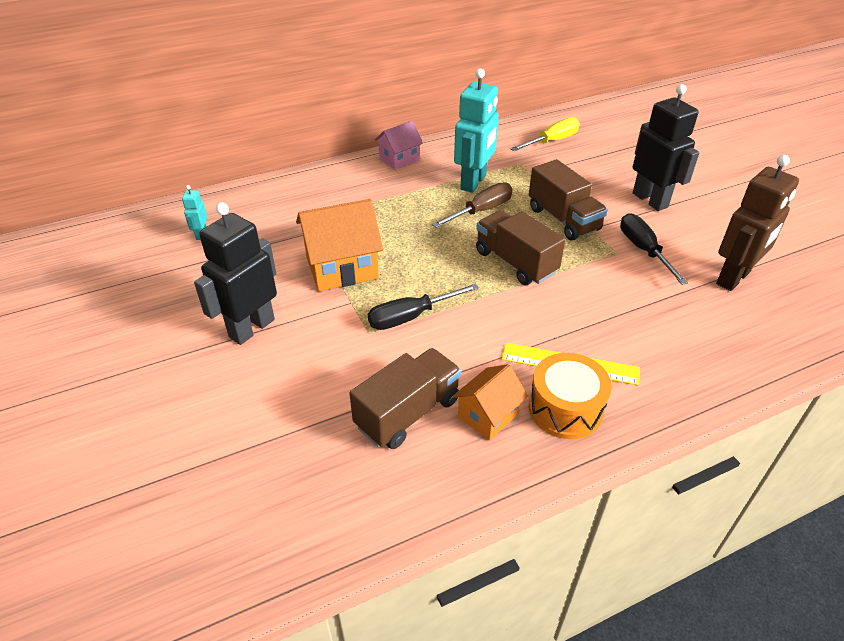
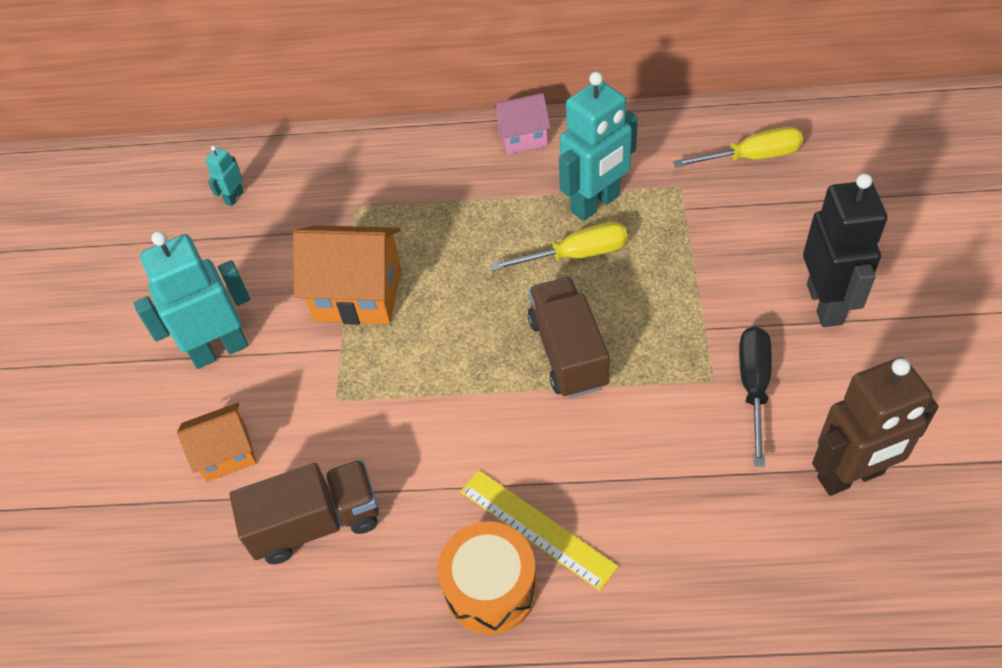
camera: 30 degrees right, 10 degrees up
(251, 328) = (219, 350): black robot -> turquoise robot
(410, 317) = (394, 393): black screwdriver -> none
(481, 210) = (577, 255): brown screwdriver -> yellow screwdriver
(488, 415) = (399, 561): orange house -> orange house (226, 453)
(563, 219) = (676, 301): brown truck -> none

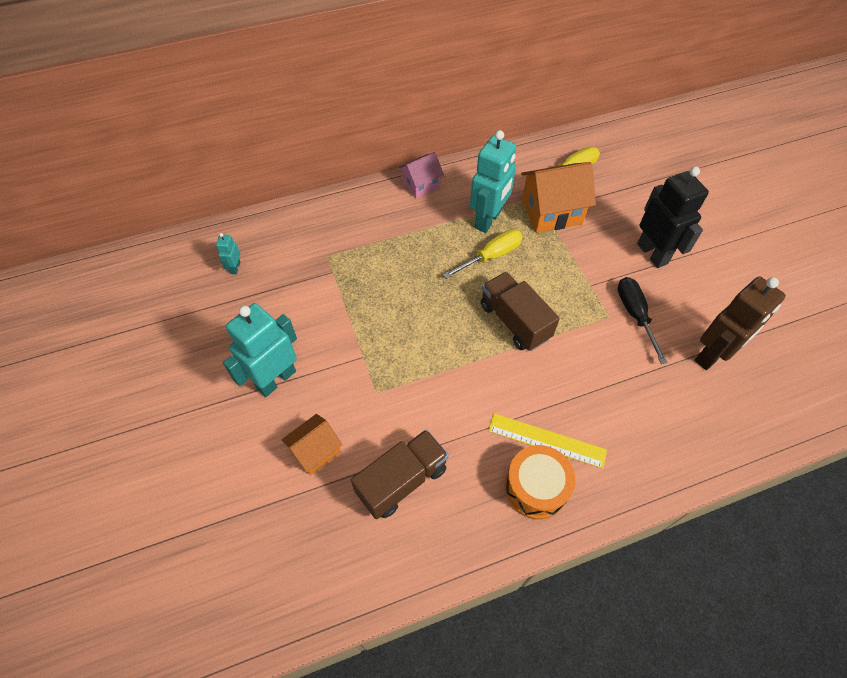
camera: 25 degrees left, 5 degrees up
(358, 294) = (358, 316): orange house -> orange house (551, 212)

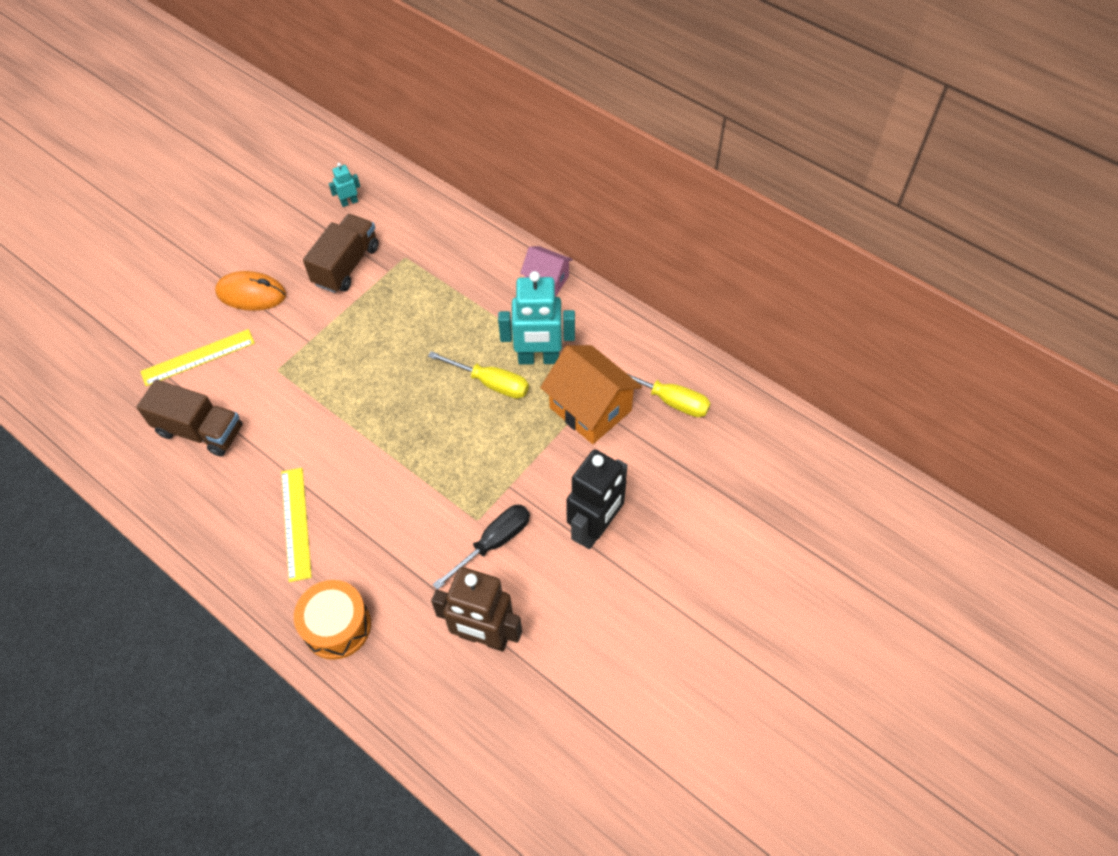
camera: 60 degrees right, 0 degrees up
(276, 379) = (251, 294): turquoise robot -> orange mouse
(315, 451) = (198, 357): orange house -> yellow ruler
(514, 321) = (419, 439): brown truck -> brown truck (346, 265)
(535, 487) = (242, 534): orange drum -> orange drum (337, 626)

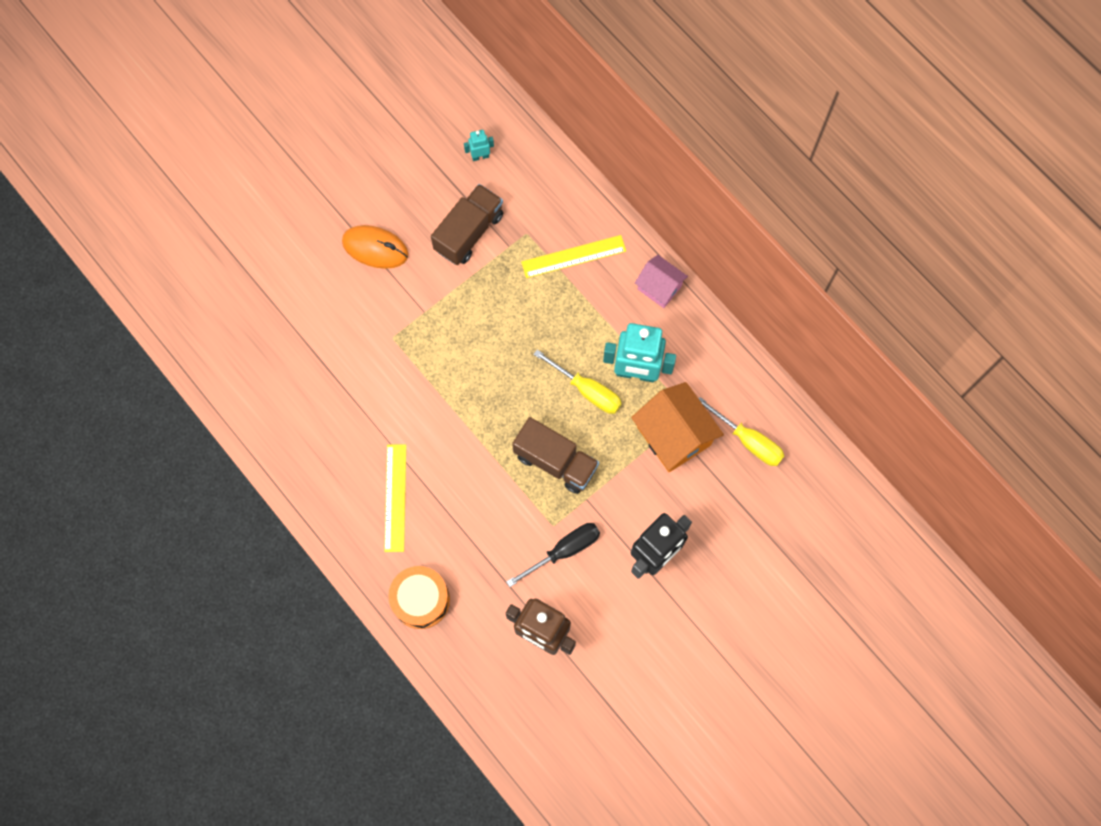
camera: 10 degrees right, 15 degrees up
(198, 357) = (321, 310): yellow ruler -> yellow ruler (573, 256)
(200, 431) = (318, 389): brown truck -> brown truck (555, 461)

